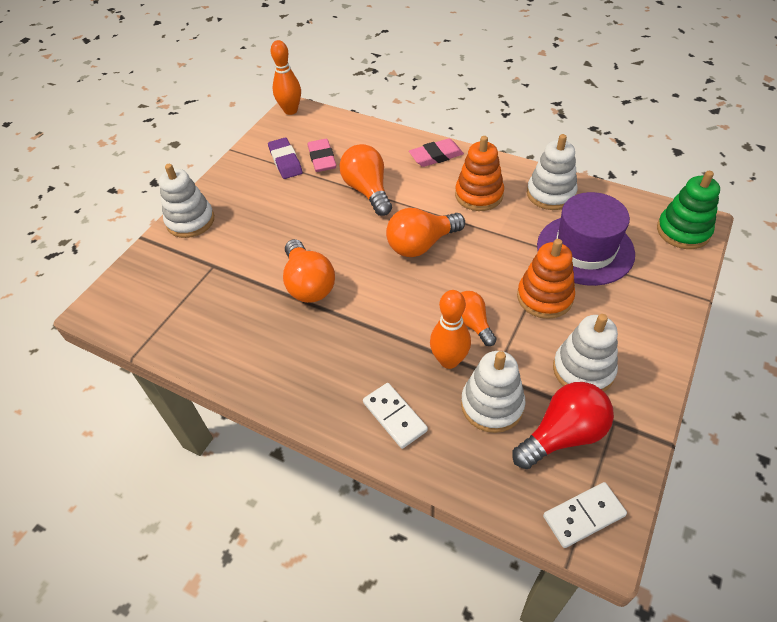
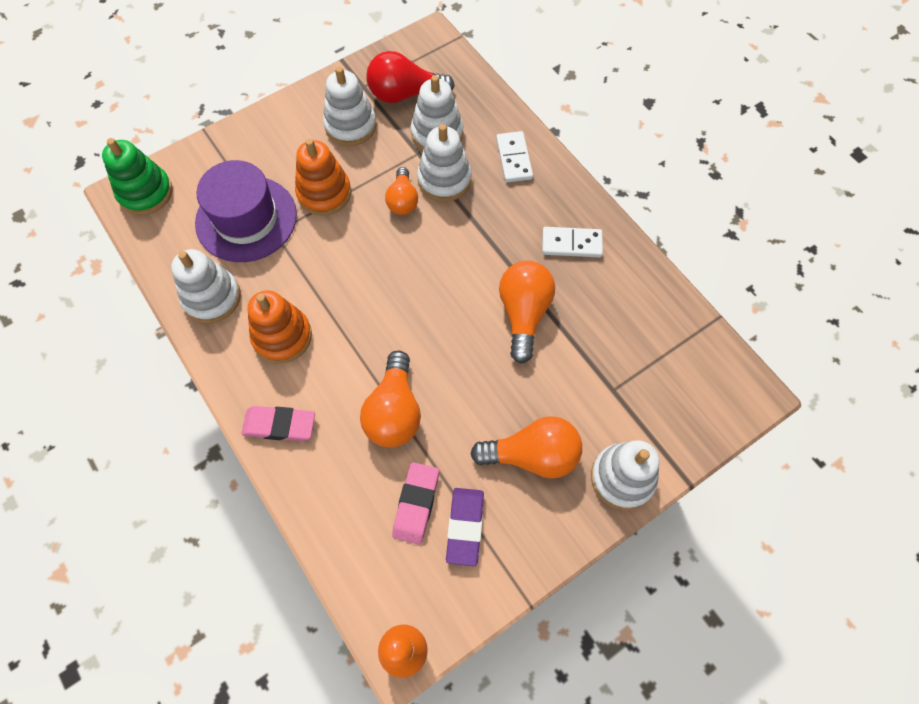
camera: 155 degrees left, 15 degrees up
(421, 244) = (387, 303): orange light bulb -> orange light bulb (532, 455)
(449, 360) = (444, 179): orange bowling pin -> white stacking toy
(583, 515) = (432, 50): white domino -> white domino (571, 244)

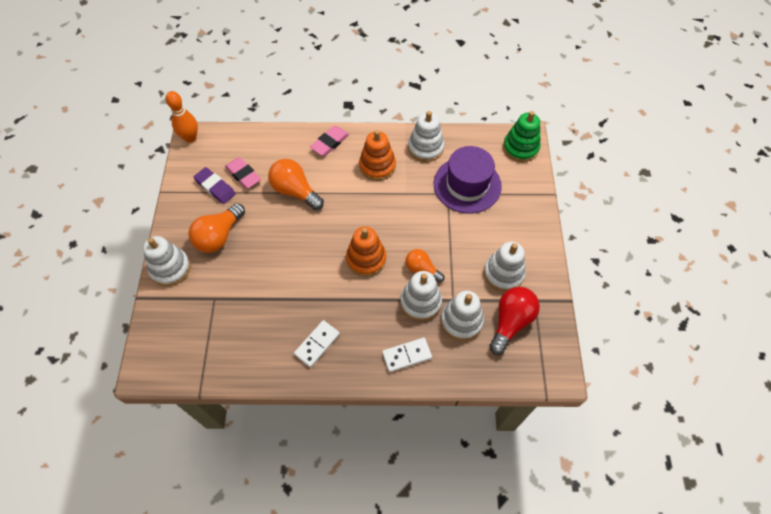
camera: 125 degrees right, 5 degrees down
(324, 193) = (458, 231): orange stacking toy -> orange stacking toy (366, 259)
(513, 158) = (406, 355): white domino -> white domino turned 45 degrees counterclockwise
(523, 313) = (295, 285): orange light bulb -> none

